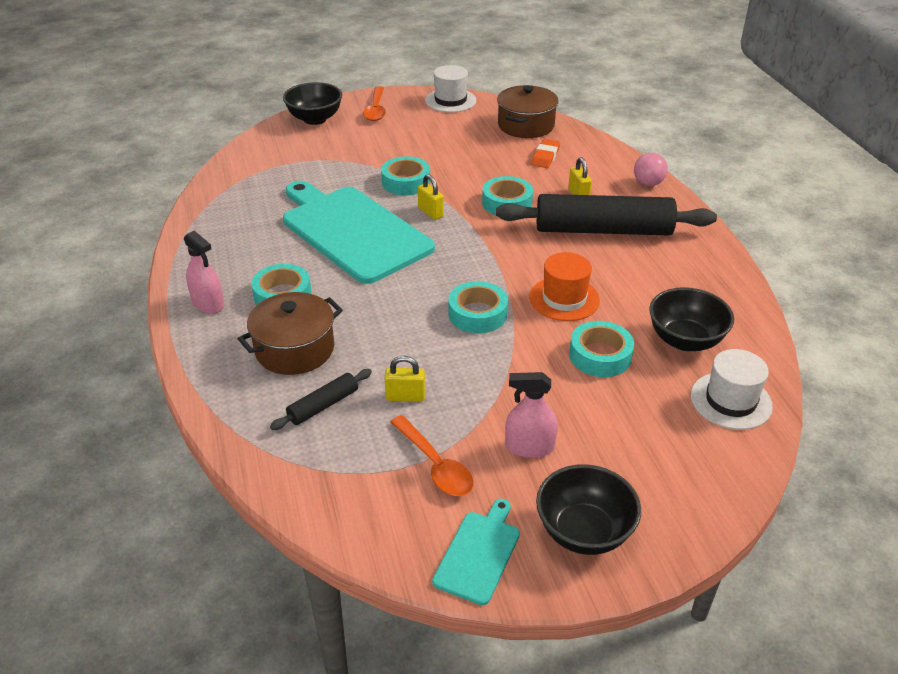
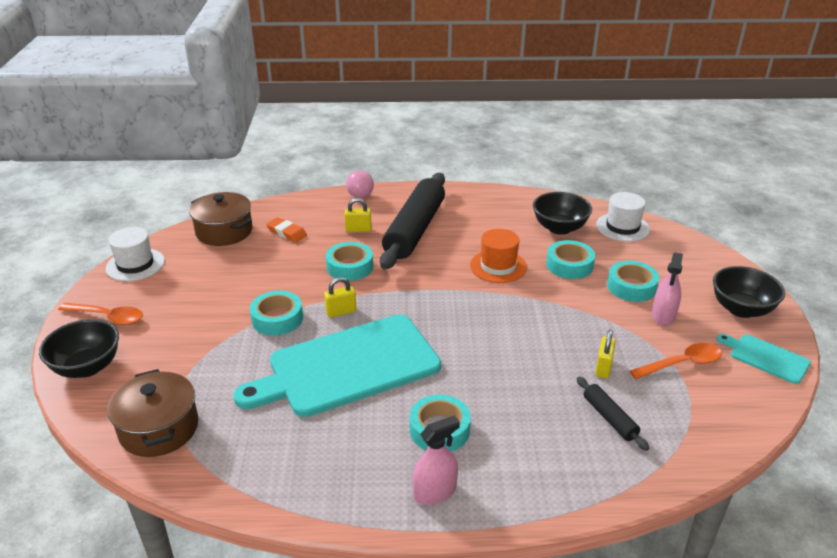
camera: 75 degrees left, 5 degrees down
(295, 349) = (528, 429): brown pot -> brown pot (159, 428)
(477, 314) = (505, 312): turquoise tape -> turquoise tape (631, 287)

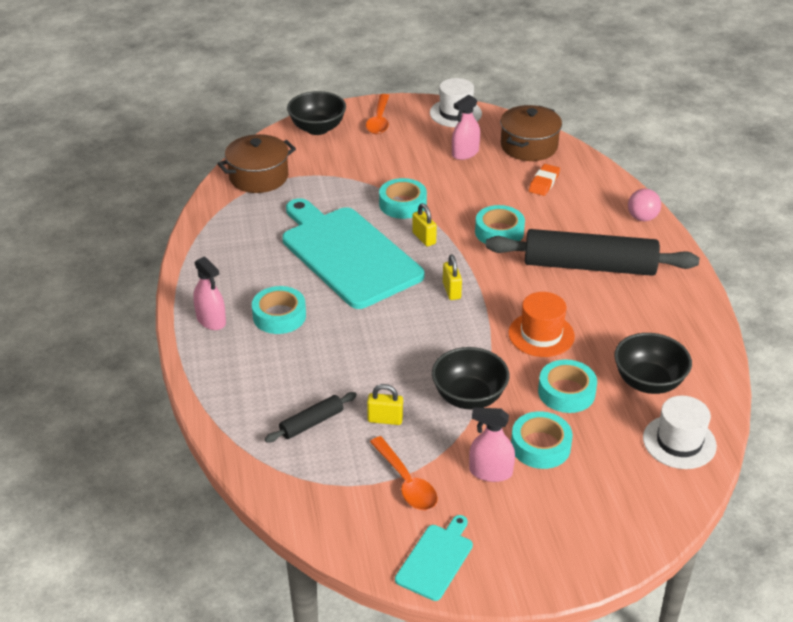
camera: 80 degrees right, 5 degrees up
(211, 268) = (465, 153): none -> pink spray bottle
(358, 230) = (570, 227): yellow padlock -> yellow padlock (451, 291)
(741, 309) = (528, 548): black bowl -> black bowl (469, 397)

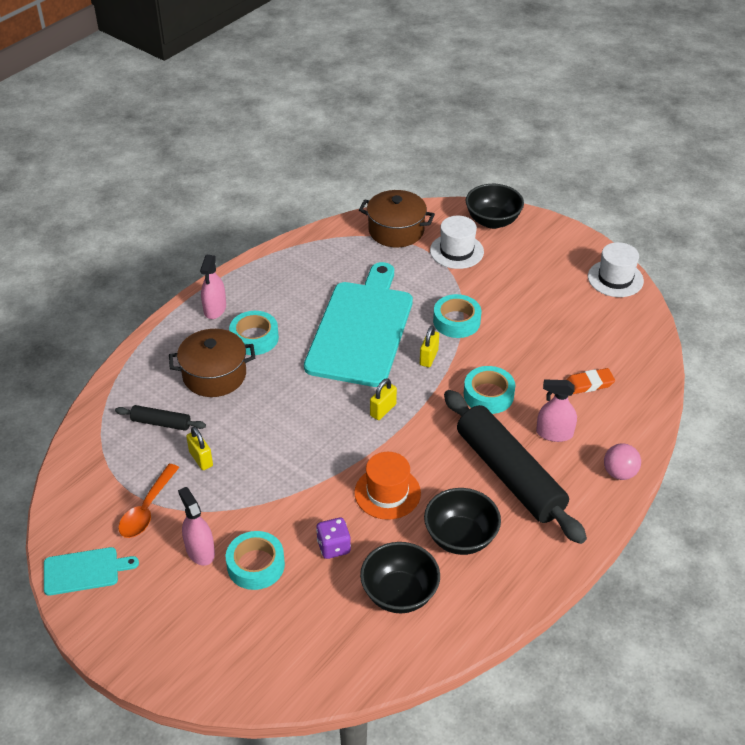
camera: 50 degrees right, 5 degrees up
(379, 120) = (547, 245): orange spoon -> none
(465, 153) = (568, 315): pink spray bottle -> pink spray bottle (554, 433)
(469, 397) = (270, 491): black bowl -> black bowl (460, 537)
(529, 146) = (628, 346): brown pot -> brown pot (214, 375)
(566, 392) = (333, 547): turquoise tape -> purple dice
(679, 442) = (344, 654): white hat -> white hat (456, 251)

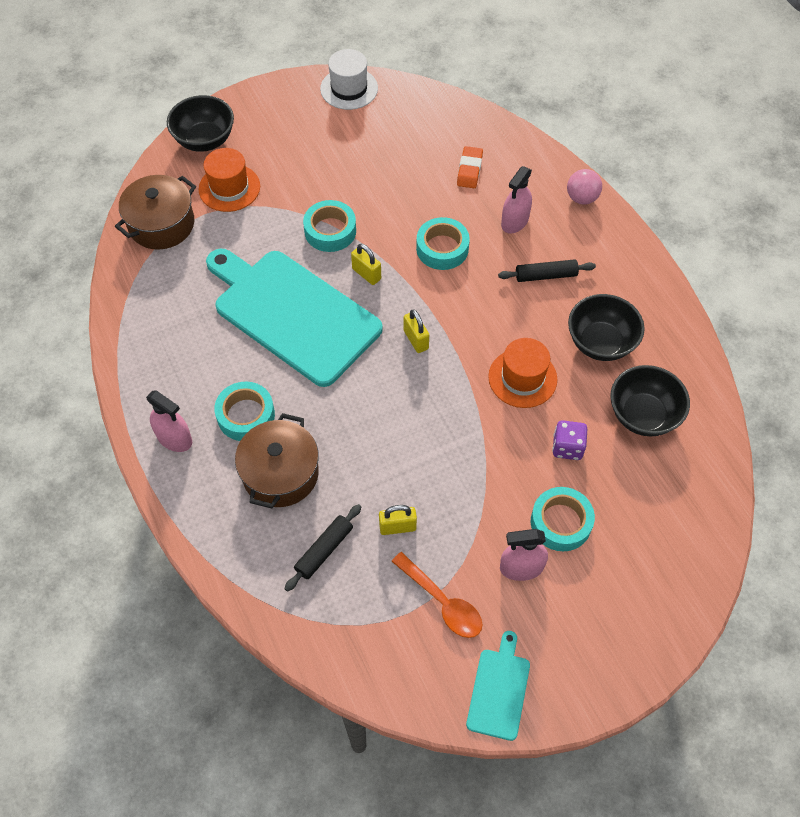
camera: 65 degrees left, 15 degrees up
(456, 251) = (229, 188): white hat -> orange hat
(509, 474) = (546, 275): black rolling pin -> black rolling pin, size x0.44

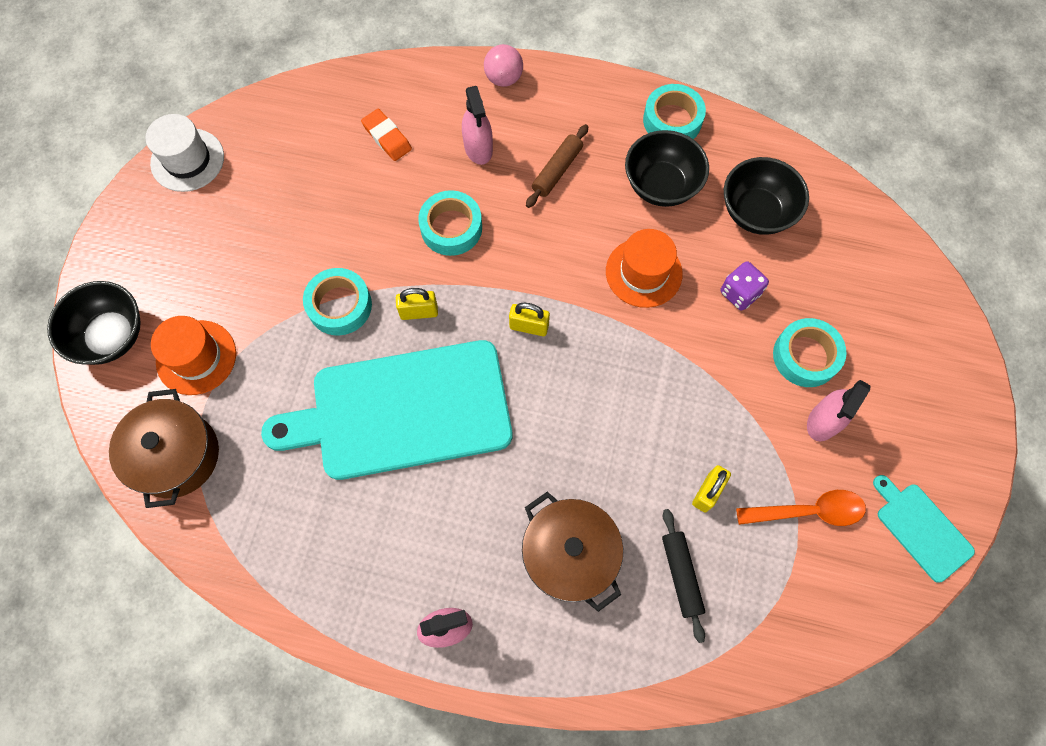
camera: 50 degrees left, 10 degrees up
(246, 415) = (479, 540): turquoise tape -> turquoise tape (672, 120)
(546, 275) = (557, 171): black rolling pin -> brown rolling pin

